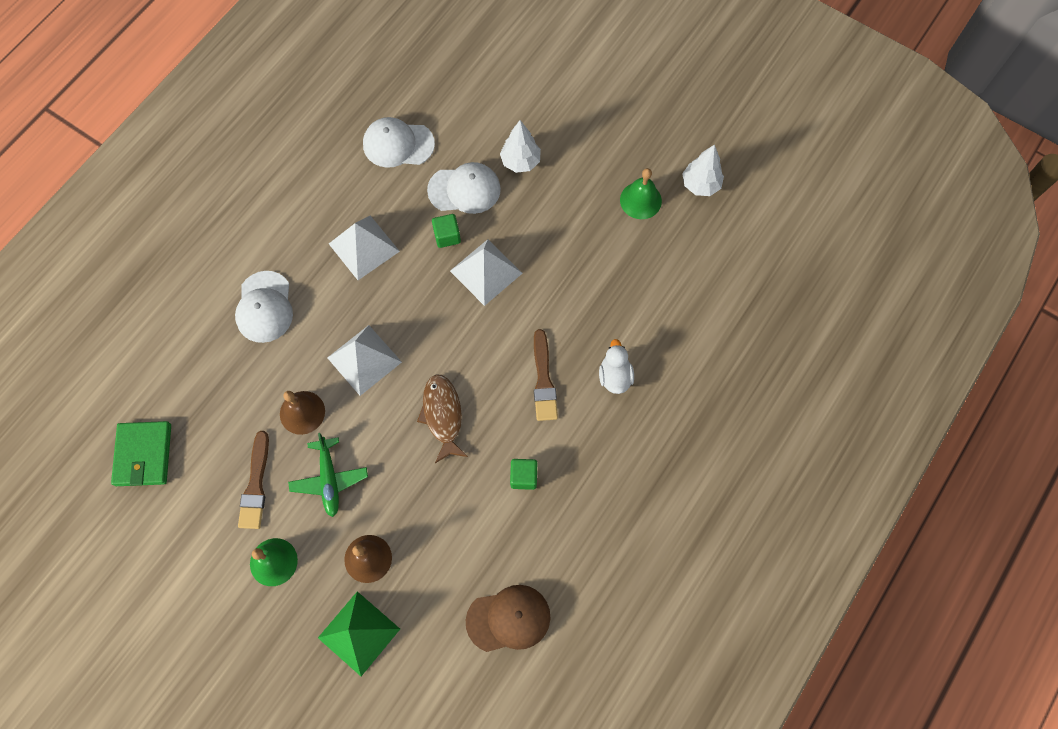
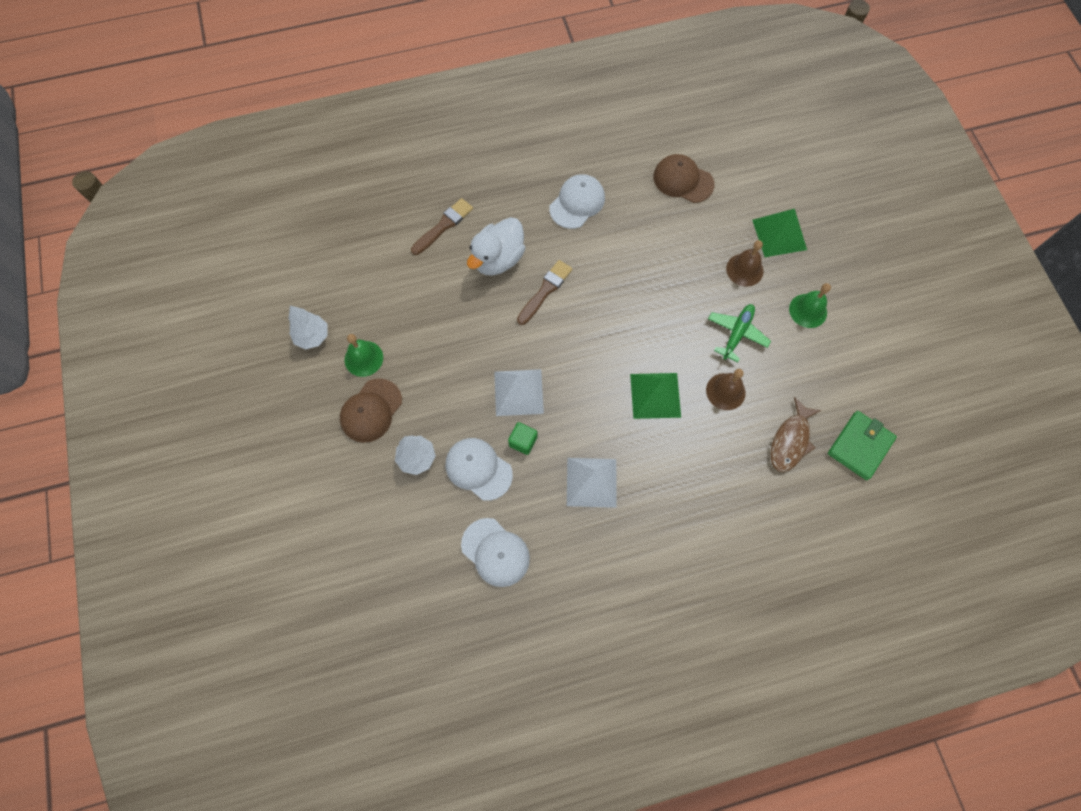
camera: 140 degrees left, 0 degrees up
(255, 485) = (790, 366): brown brush -> brown brush (443, 226)
(264, 307) = (701, 492): white cap -> white cap (577, 203)
(364, 359) = (655, 395): white pyramid -> green pyramid
(443, 415) = (630, 318): brown fish -> brown fish (790, 440)
(523, 477) = (609, 245): green cube -> none
(592, 167) = (371, 410): none -> brown cap
(615, 376) = (498, 259): white duck -> white duck, size x1.65

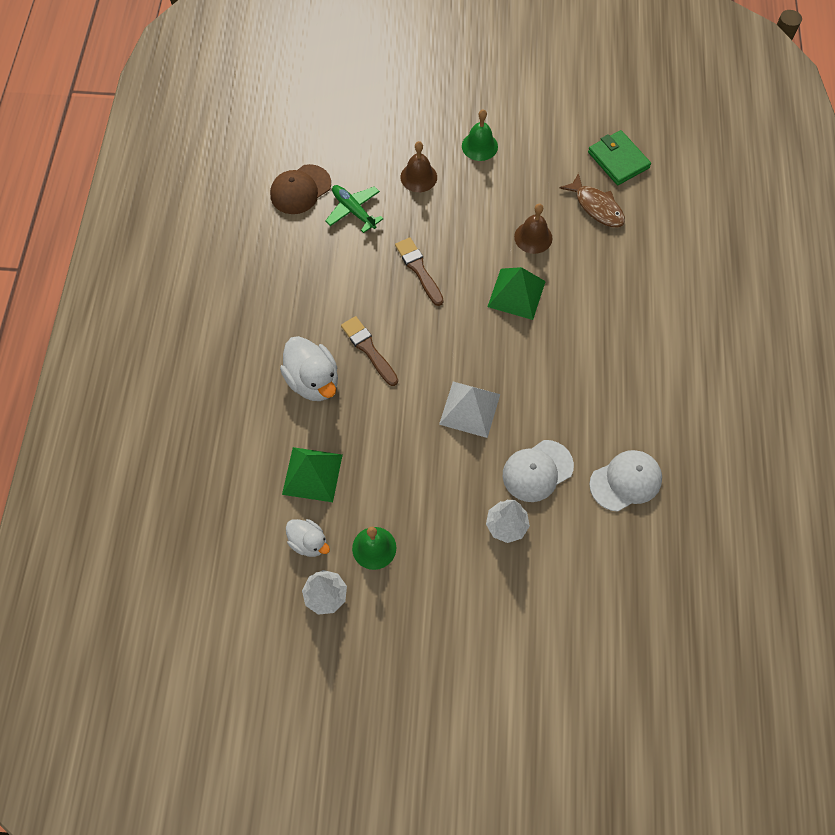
camera: 70 degrees left, 5 degrees down
(353, 308) = (308, 542): none -> white duck
(371, 410) = (437, 556): brown cap -> none
(443, 226) = (248, 421): brown brush -> brown brush (419, 269)
(523, 441) = (522, 421): green cube -> none
(577, 203) = (281, 288): white cap -> none
(591, 482) = (583, 376): white pyramid -> none
(737, 333) = (480, 207): green plane -> green plane (353, 211)
(779, 234) = (394, 137): green pyramid -> green pyramid (312, 474)

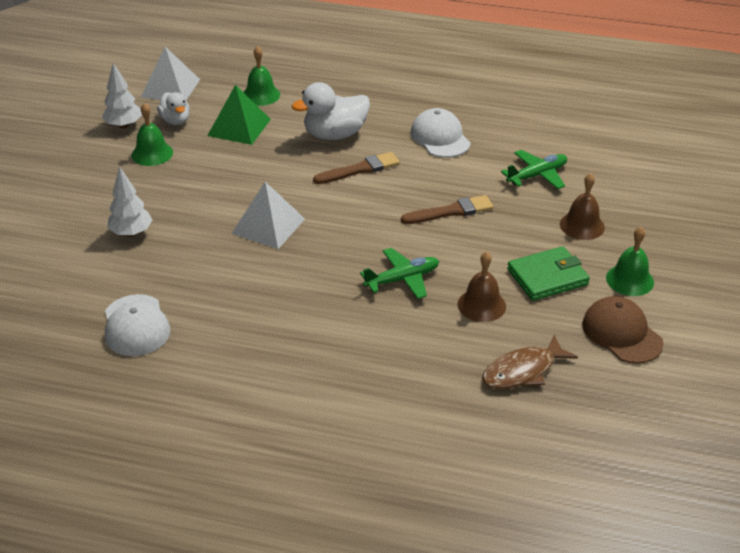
camera: 100 degrees right, 25 degrees down
(242, 568) = (170, 88): none -> white pyramid
(246, 467) = (261, 95): none -> green bell
(300, 189) = (569, 144): brown cap -> brown cap (621, 333)
(308, 542) = (175, 121): white duck -> white duck turned 75 degrees counterclockwise
(516, 294) = (402, 279): green pyramid -> green plane
(537, 471) = (179, 262): white cap -> white cap (440, 138)
(618, 160) = (603, 409): green wallet -> green wallet (547, 277)

